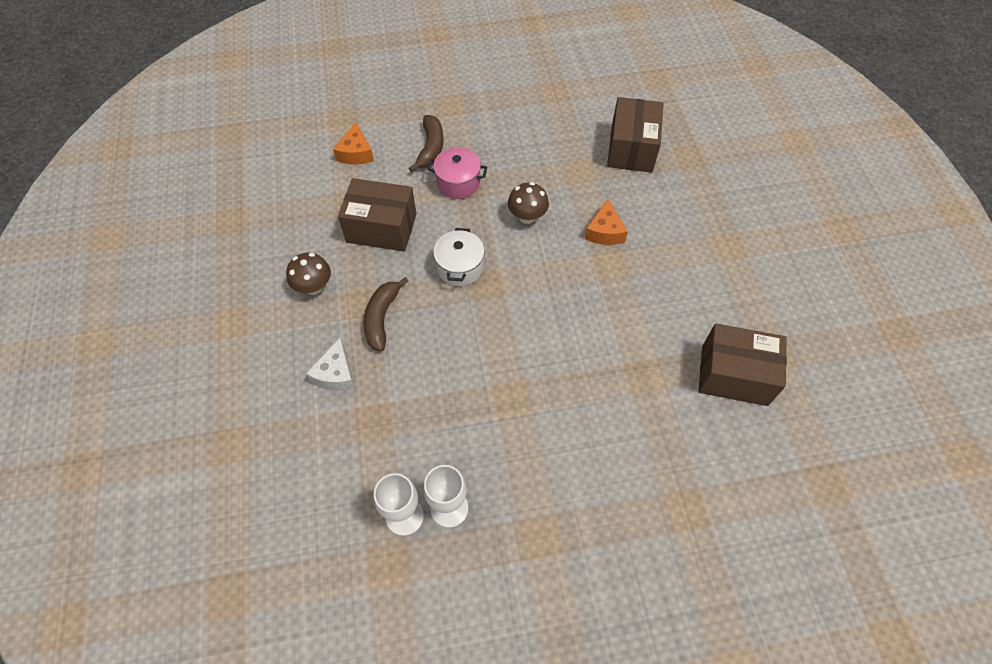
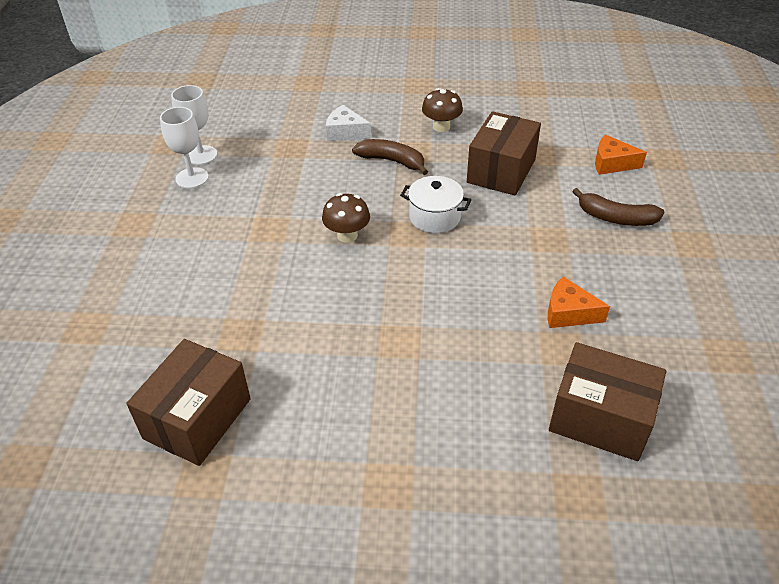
camera: 105 degrees right, 15 degrees down
(458, 183) = (556, 232): pink pot -> none
(527, 216) = (493, 281): brown mushroom -> brown mushroom (347, 235)
(604, 231) = (451, 348): orange cheese -> orange cheese (568, 313)

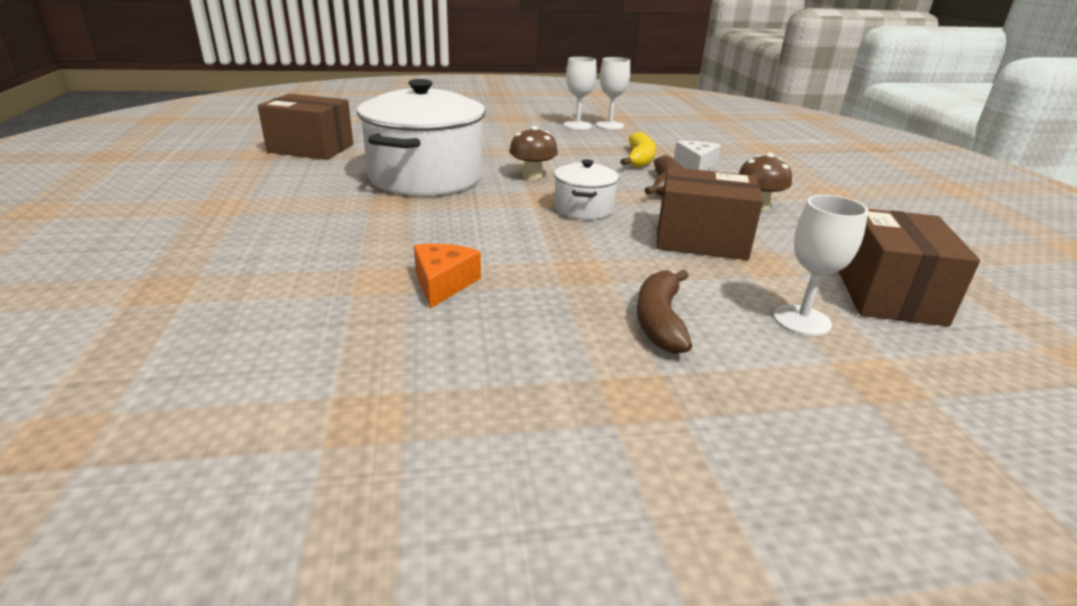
camera: 75 degrees right, 15 degrees down
(318, 160) = (639, 159): none -> yellow banana
(333, 312) = (426, 177): none -> white pot
(600, 418) = (264, 302): brown box -> brown box (888, 295)
(612, 163) = (802, 320): orange cheese -> white goblet

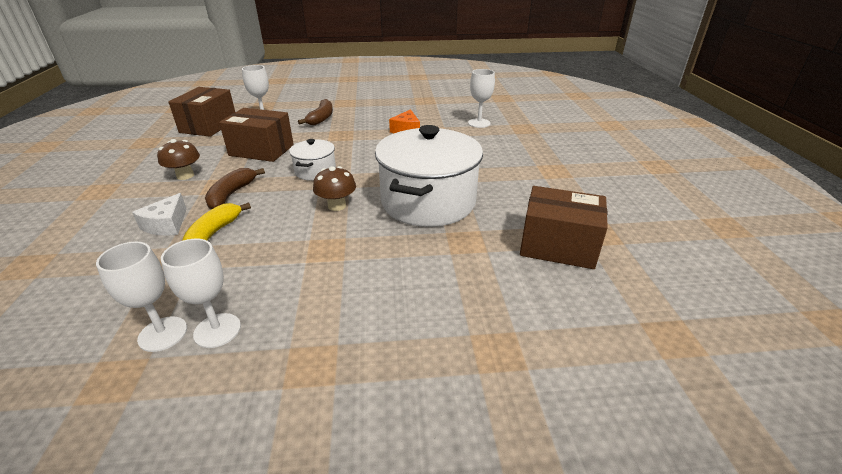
camera: 175 degrees left, 5 degrees up
(257, 304) = (479, 123): none -> white goblet

